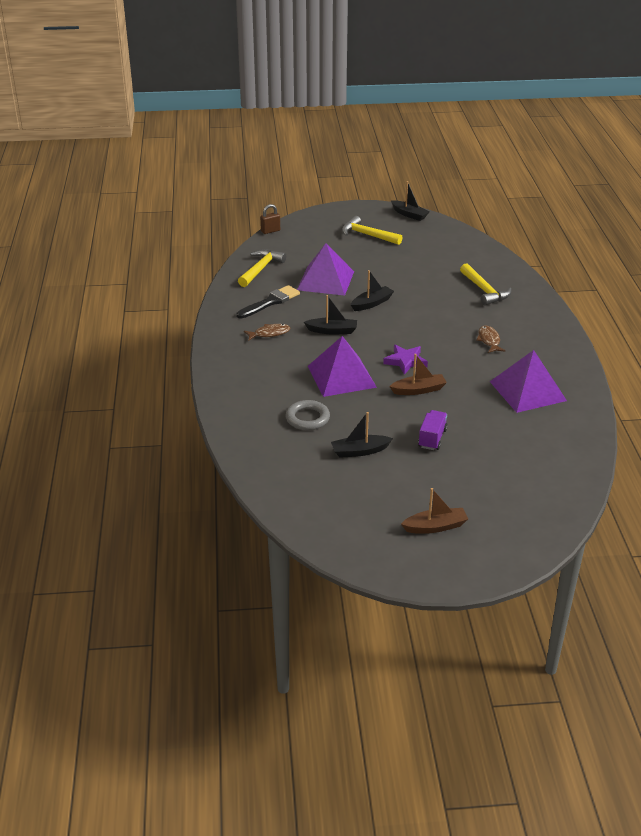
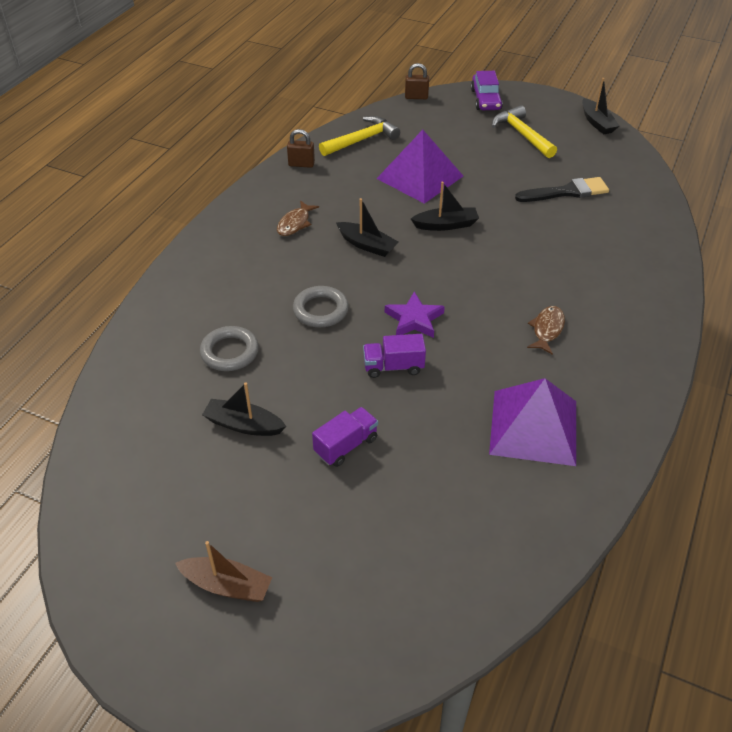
camera: 30 degrees right, 10 degrees up
(233, 297) = (301, 164): none -> brown padlock
(269, 333) = (295, 223): brown fish -> brown fish turned 105 degrees clockwise
(270, 302) = (333, 184): black brush -> black brush (566, 192)
(321, 220) = (485, 99): none -> purple car
(341, 376) = (320, 310): purple pyramid -> grey ring
(418, 390) = (393, 367): brown boat -> purple truck
(484, 290) = (603, 255): yellow hammer -> none

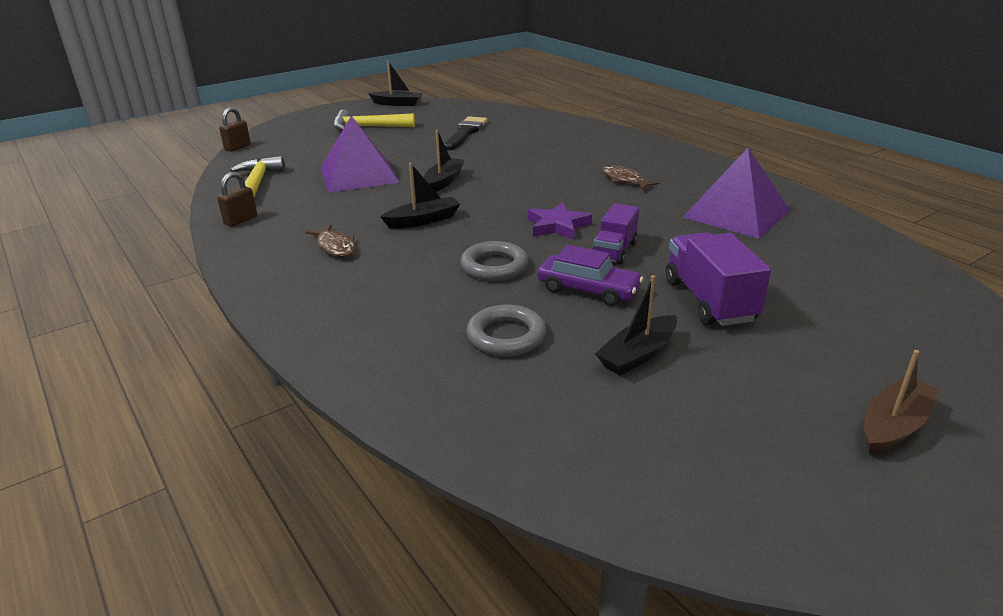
camera: 60 degrees left, 15 degrees down
(346, 446) = (709, 301): purple truck -> purple truck, size x1.55
(485, 99) = (296, 126): purple car -> purple car (588, 290)

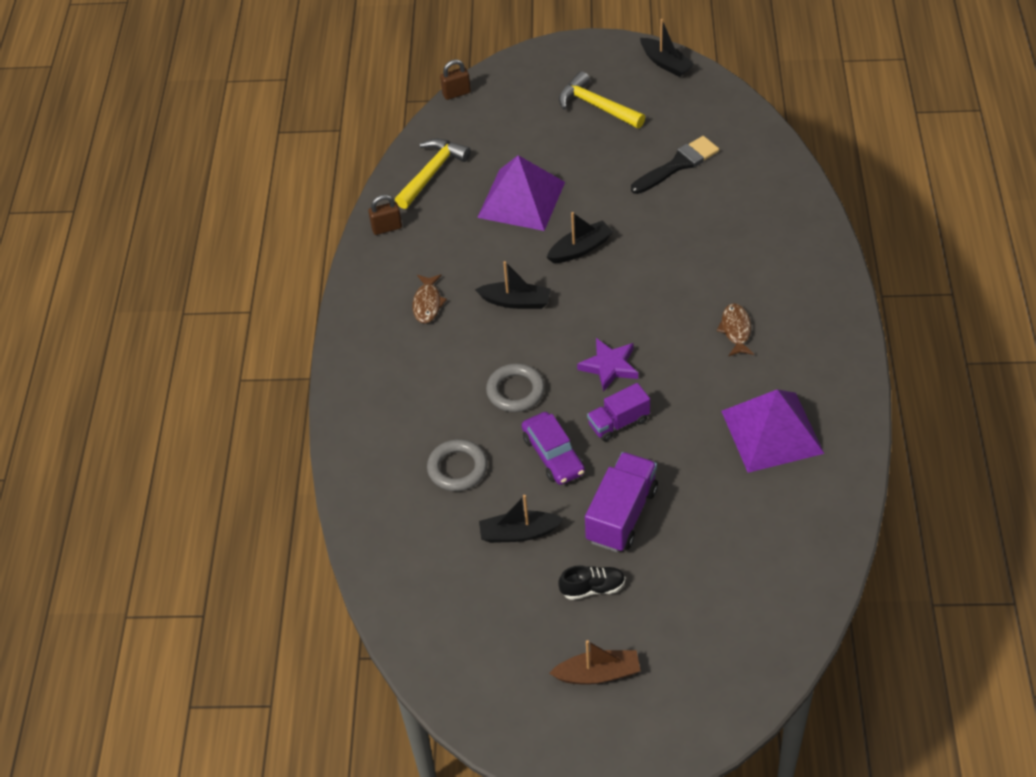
camera: 40 degrees right, 20 degrees up
(771, 361) = (592, 588): none -> black shoe

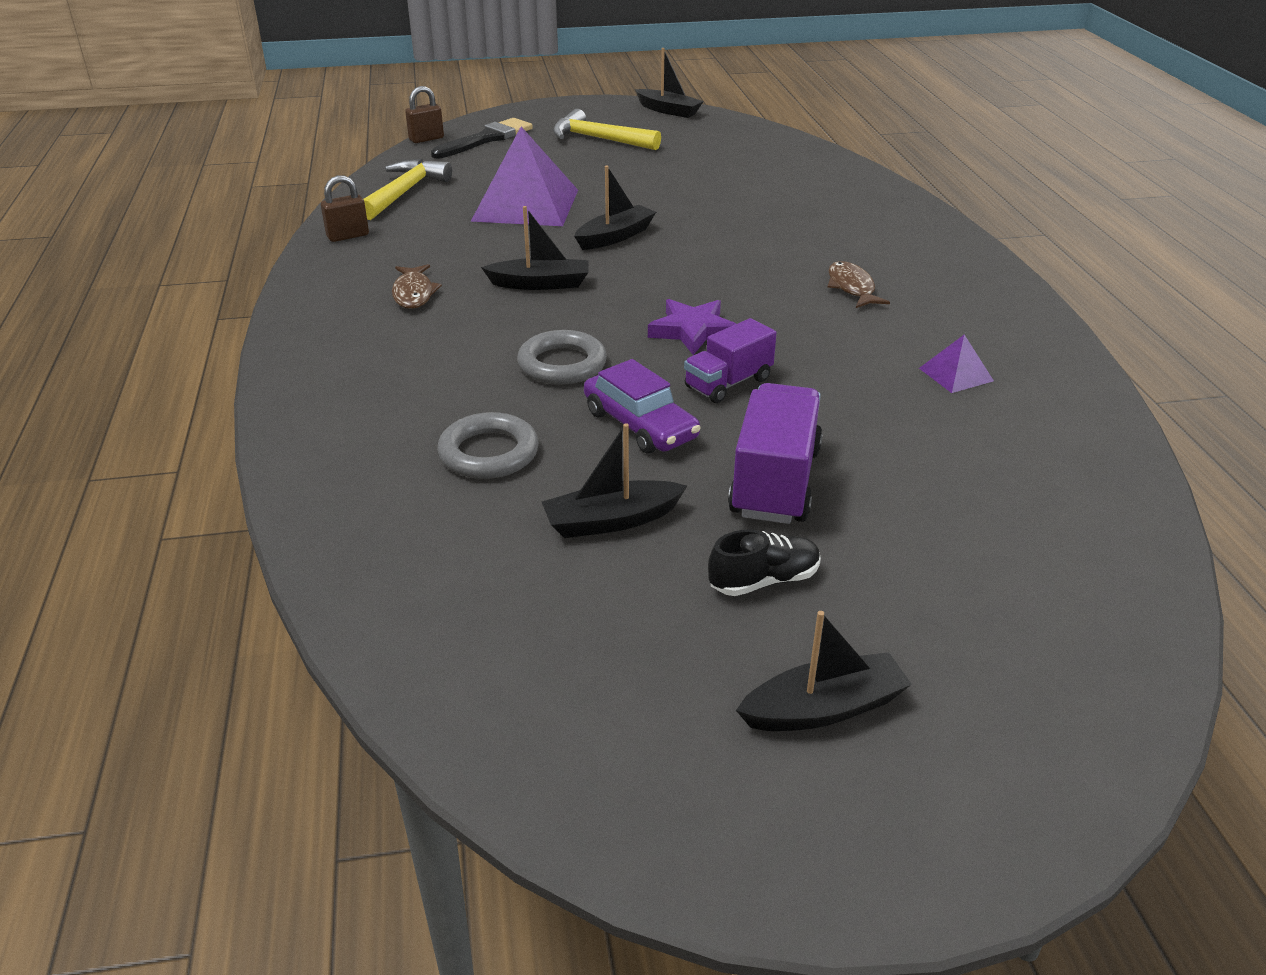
camera: 15 degrees left, 15 degrees down
(598, 674) = (824, 708): brown boat -> black boat
(678, 165) = (713, 171): black brush -> black brush (486, 139)
(772, 432) = (956, 374): purple pyramid -> purple pyramid, size x0.44

